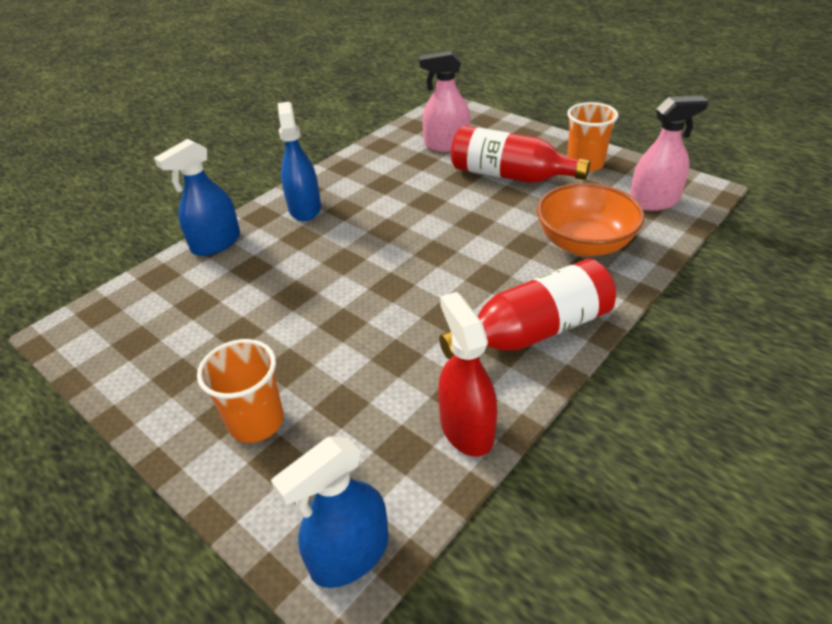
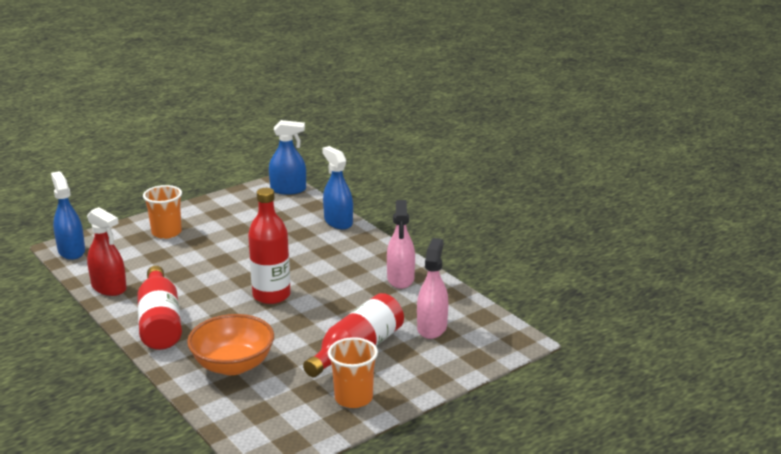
camera: 100 degrees right, 15 degrees down
(304, 208) = (363, 254): blue spray bottle -> blue spray bottle (288, 190)
(425, 253) = (271, 295): none -> red bottle
(466, 428) = (109, 288): red spray bottle -> red spray bottle turned 45 degrees clockwise
(654, 201) = (266, 419): pink spray bottle -> pink spray bottle (400, 279)

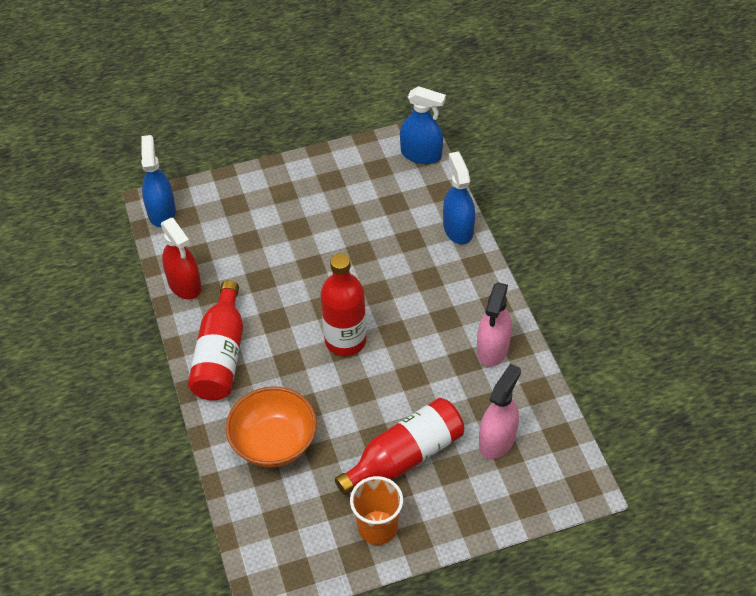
camera: 20 degrees right, 25 degrees up
(166, 232) = (266, 203): orange cup -> none

